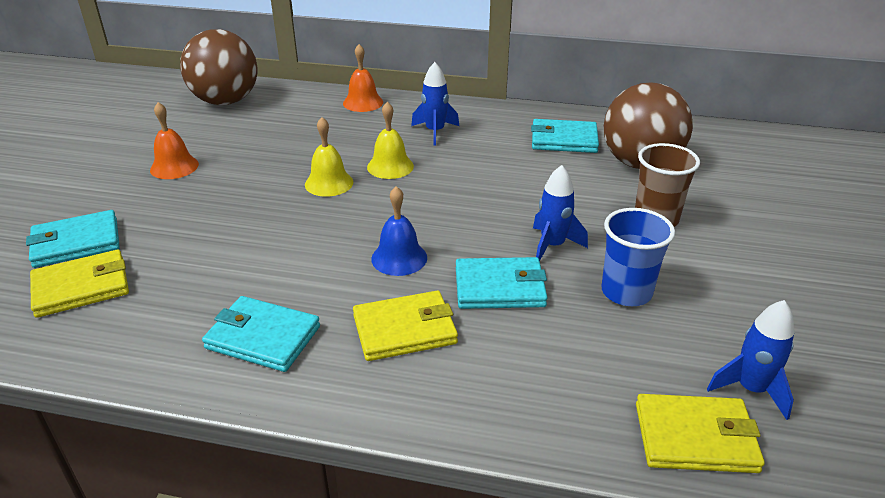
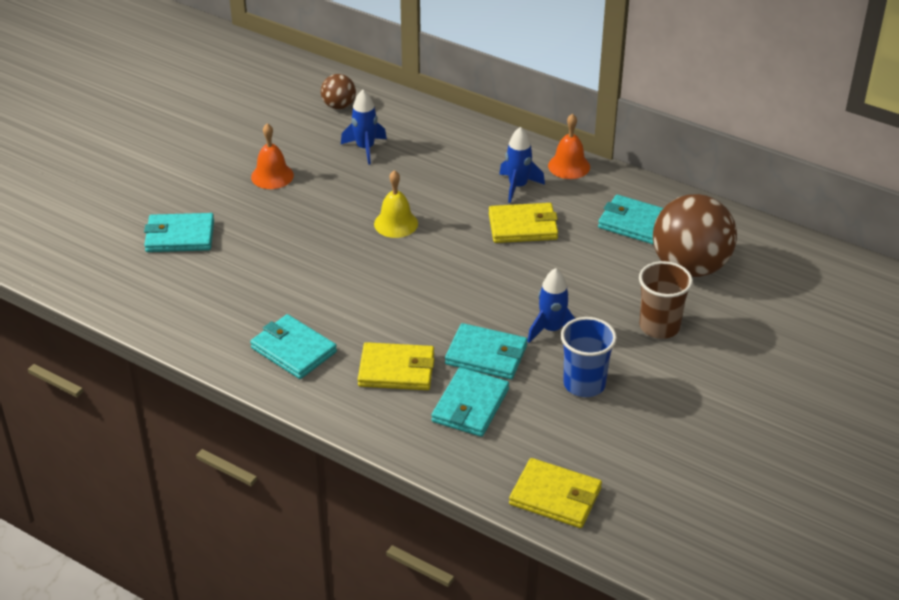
camera: 20 degrees right, 5 degrees up
(81, 287) = (177, 277): yellow wallet -> yellow wallet (523, 226)
(226, 101) = (339, 106): brown ball -> brown ball, size x0.49
(363, 102) = (467, 135): orange bell -> orange bell (569, 166)
(390, 166) = (457, 217): yellow bell -> none
(399, 258) = (421, 310): blue bell -> none
(517, 349) = (470, 405): none -> turquoise wallet
(751, 389) = (621, 478): blue rocket -> blue rocket (365, 148)

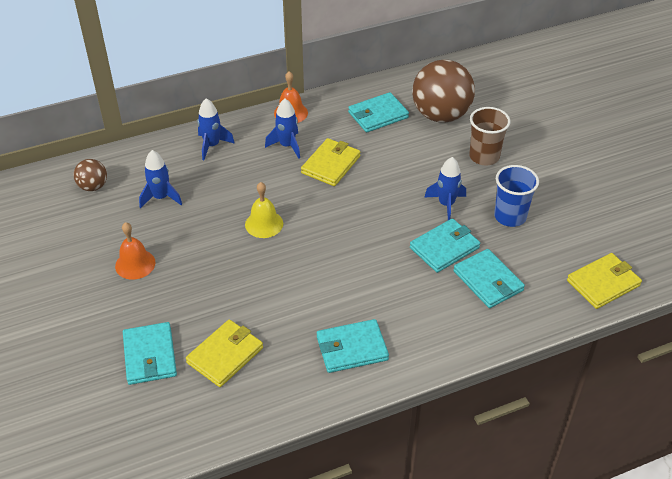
camera: 55 degrees left, 5 degrees up
(180, 236) = (150, 356): turquoise wallet -> turquoise wallet turned 45 degrees counterclockwise
(396, 370) = (422, 301): yellow wallet -> yellow wallet (225, 355)
(465, 142) = (212, 146): none -> blue rocket

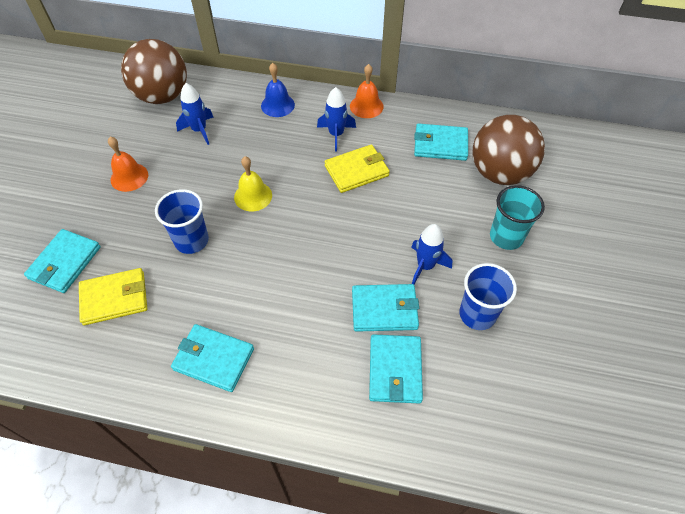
camera: 35 degrees right, 10 degrees up
(93, 186) = (162, 96): brown ball -> brown ball, size x2.05
(212, 146) = (277, 105): blue rocket -> blue bell
(246, 281) = (191, 241): none -> blue cup
(484, 156) = (506, 237): brown cup -> turquoise cup
(603, 283) = (513, 450): yellow wallet -> none

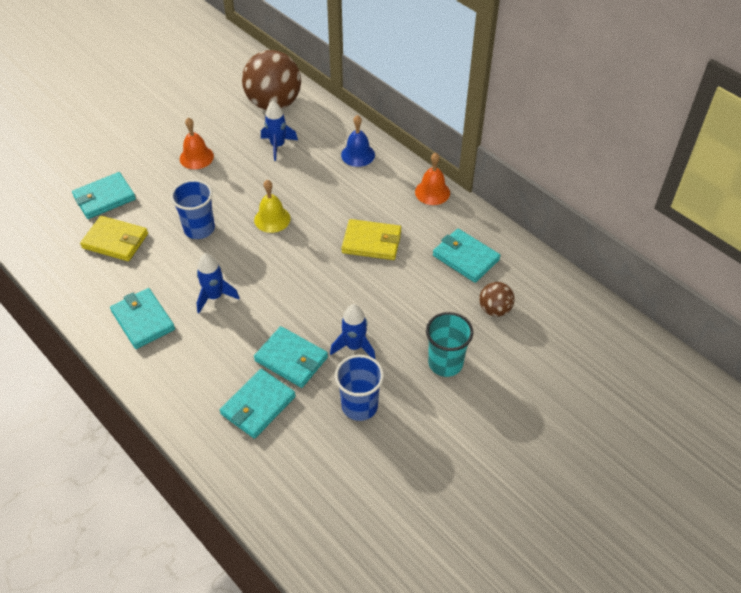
camera: 35 degrees right, 5 degrees down
(336, 135) = (383, 203): blue rocket -> blue rocket (215, 296)
(499, 173) = (494, 309): brown ball -> brown ball, size x0.49

